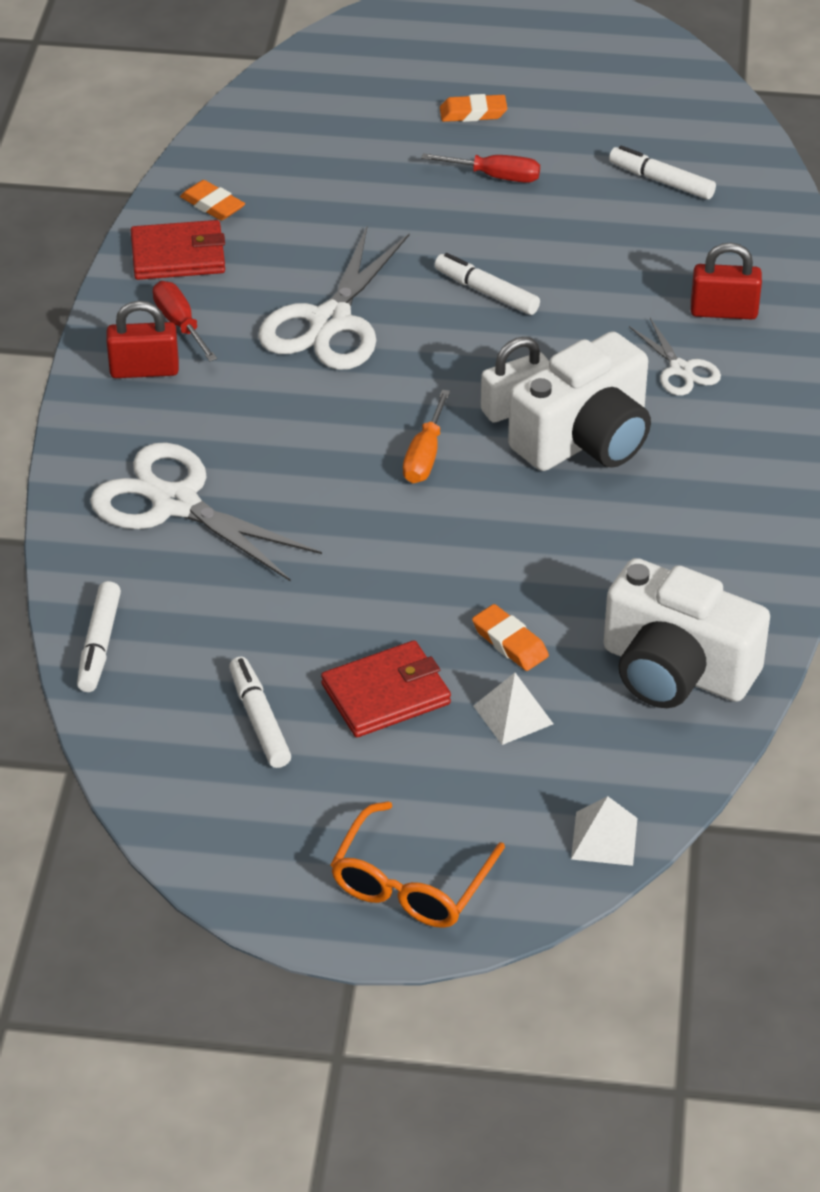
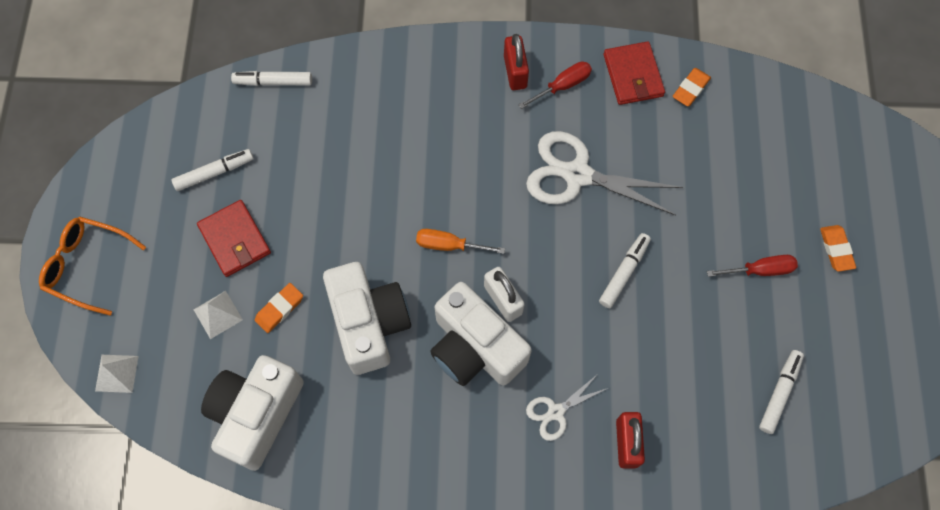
camera: 85 degrees right, 25 degrees up
(175, 503) = (393, 105): white scissors -> none
(495, 176) = (760, 270): red screwdriver -> red screwdriver turned 105 degrees counterclockwise
(541, 544) = (369, 323): none -> white camera

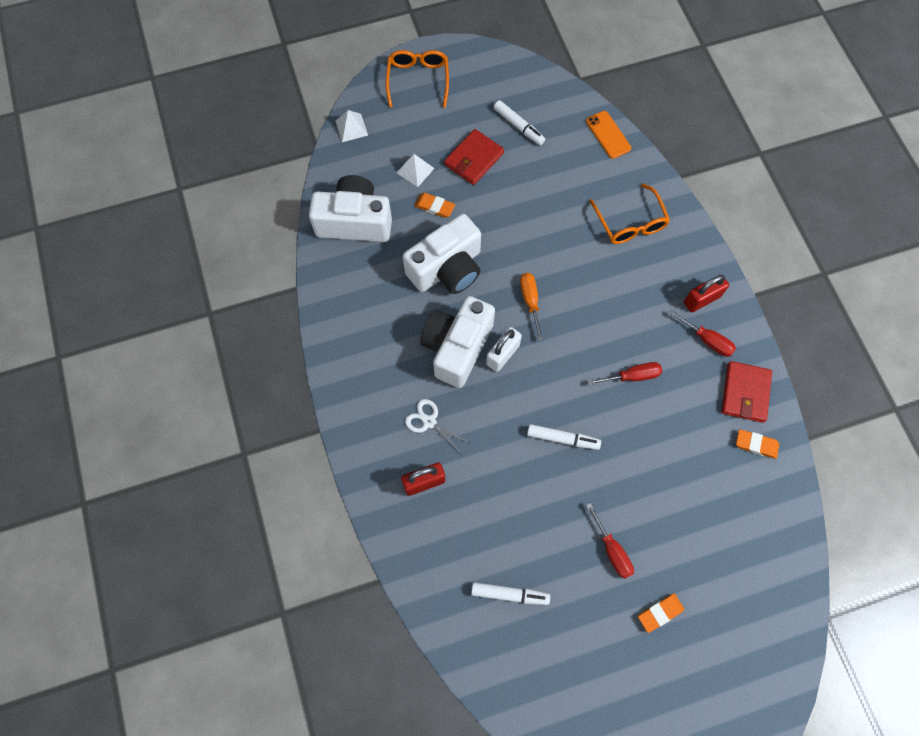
camera: 70 degrees right, 0 degrees up
(273, 82) = (608, 135): white marker -> orange phone
(395, 104) = (630, 223): none -> orange glasses
(577, 175) = (632, 376): white scissors -> red screwdriver
(633, 75) = (745, 393): red wallet -> red wallet turned 45 degrees counterclockwise

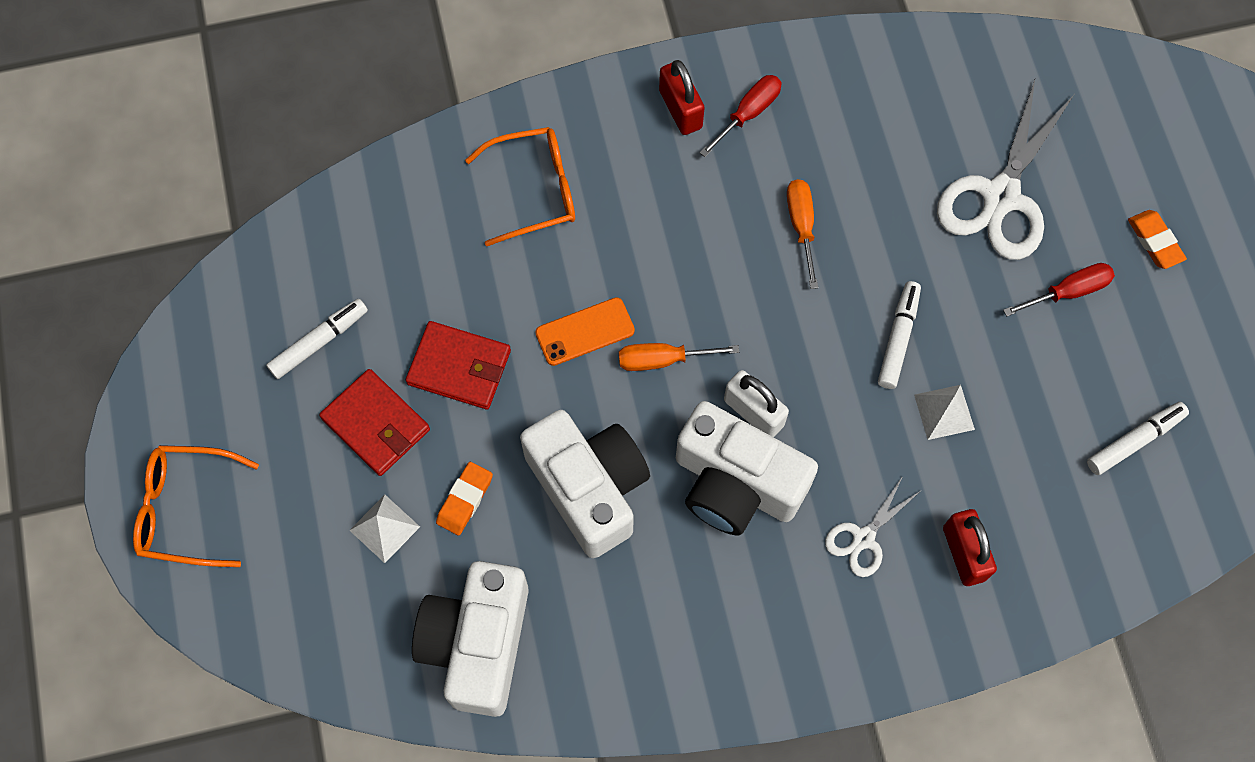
camera: 85 degrees left, 0 degrees up
(351, 128) = (273, 640): white pyramid -> white pyramid (944, 412)
(509, 594) = (1134, 441): white marker -> white marker turned 45 degrees clockwise
(608, 135) = (360, 200): orange phone -> orange phone (585, 332)
(632, 376) = (801, 226): red screwdriver -> orange screwdriver
(676, 504) = (1000, 196): none -> white scissors
(745, 393) = (835, 78): red wallet -> red wallet (459, 367)
(756, 445) = (915, 78): orange eraser -> none

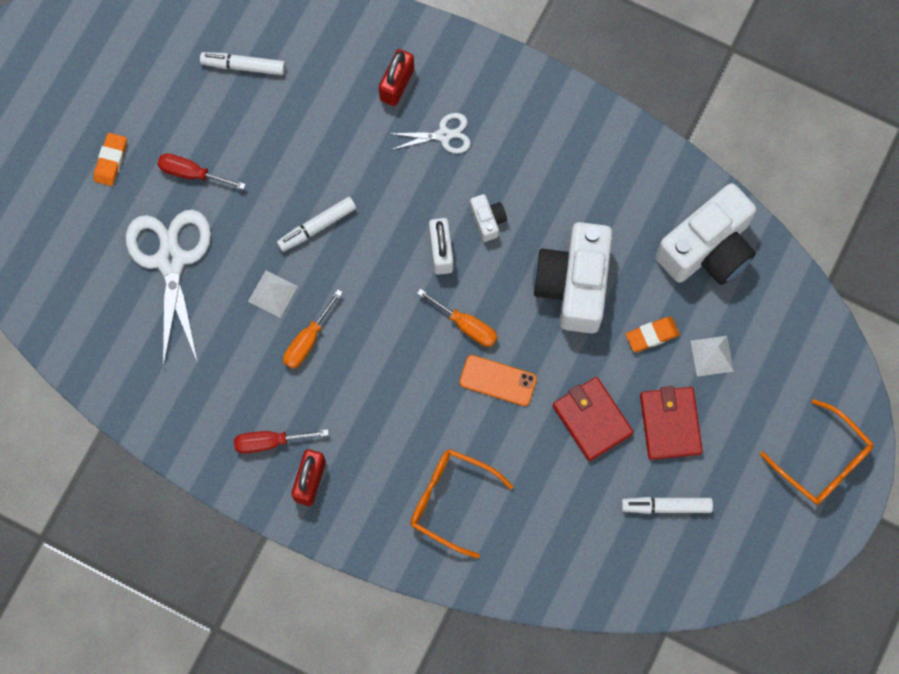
camera: 140 degrees left, 5 degrees up
(736, 483) = (487, 220): white camera -> white camera, size x0.43
(944, 412) = (332, 165): white pyramid -> white pyramid (272, 294)
(1000, 196) = (171, 260): white scissors -> white scissors turned 75 degrees counterclockwise

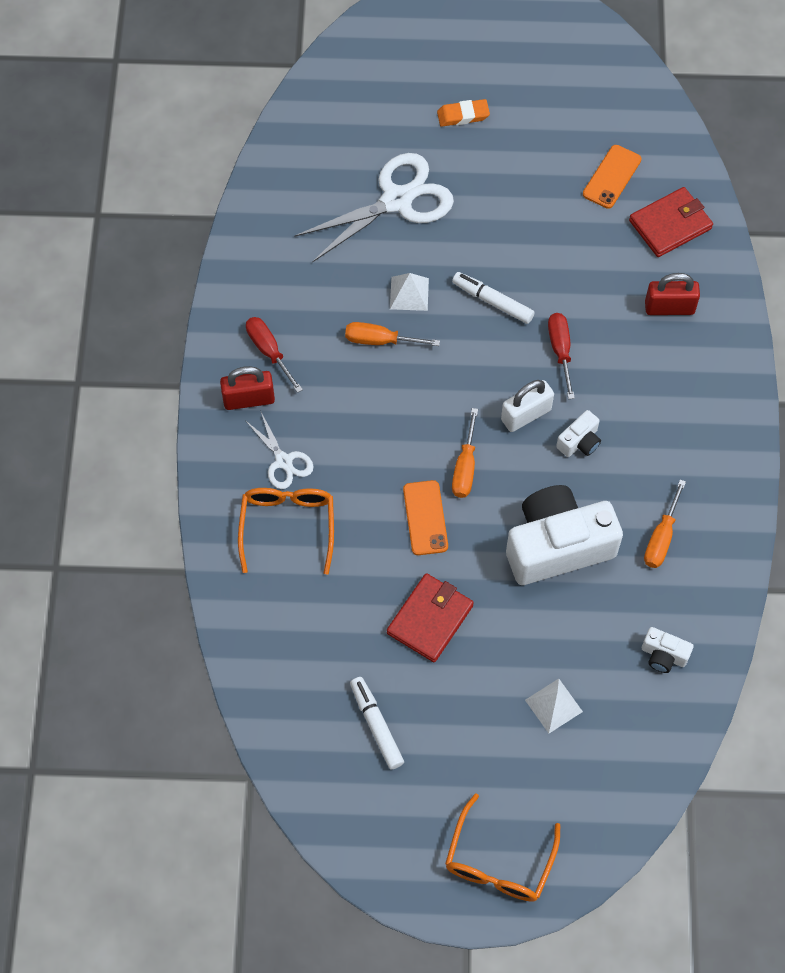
camera: 65 degrees right, 10 degrees down
(192, 173) = (486, 181): red screwdriver -> red screwdriver (560, 351)
(243, 66) = (612, 177): white marker -> orange phone
(444, 135) = (643, 368): white scissors -> white scissors (283, 461)
(605, 198) = (661, 537): none -> orange screwdriver
(652, 335) = (544, 639): orange eraser -> none
(670, 424) = (462, 694): red wallet -> red wallet (670, 225)
(707, 248) = (663, 655): white camera -> white camera, size x0.43

